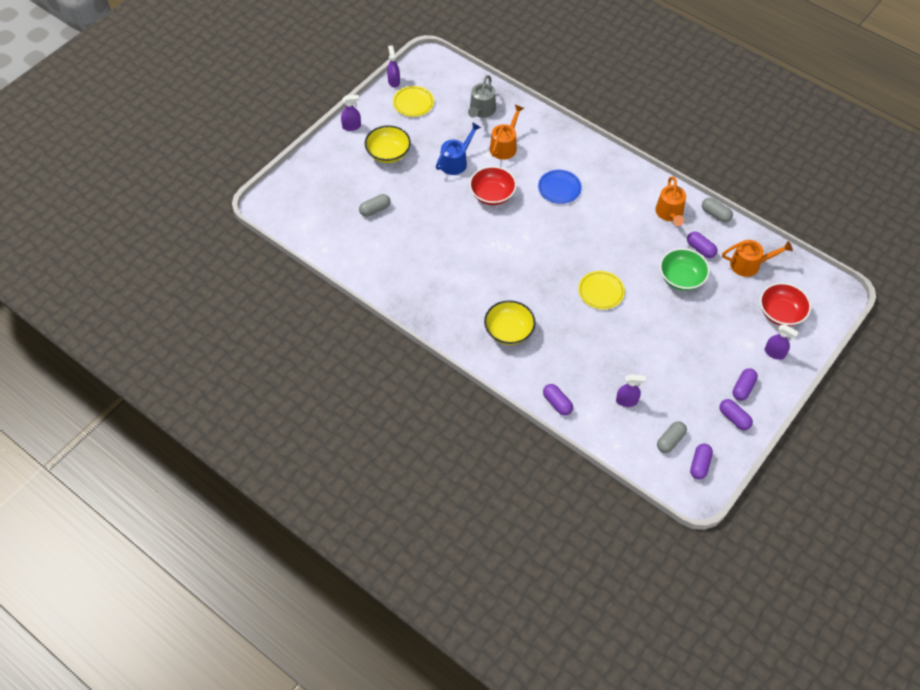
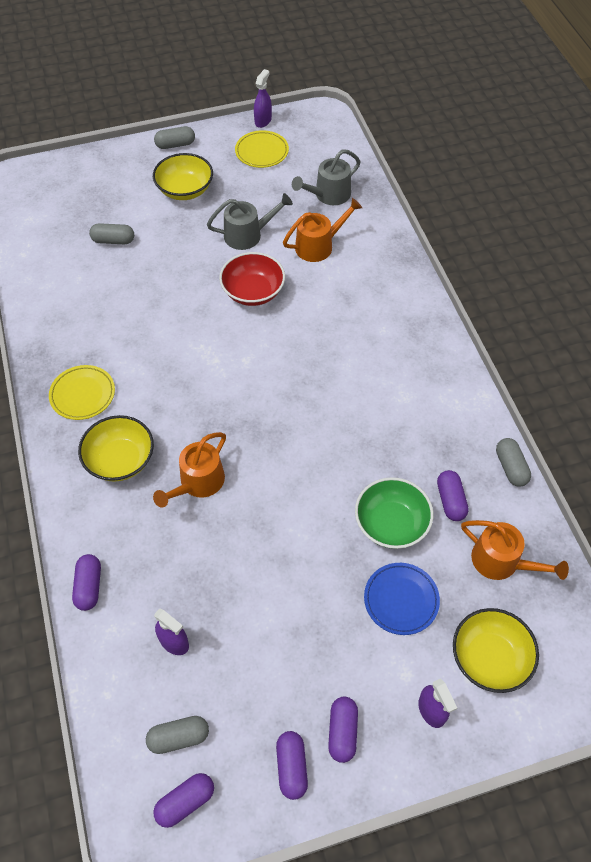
camera: 35 degrees right, 0 degrees up
(351, 126) = (175, 144): purple spray bottle -> grey capsule
(456, 162) = (247, 235): blue watering can -> grey watering can
(559, 188) = (337, 326): blue plate -> blue plate (401, 600)
(601, 292) = (272, 479): yellow plate -> yellow plate (83, 394)
(669, 213) = (449, 431): orange watering can -> orange watering can (198, 482)
(743, 388) = (342, 732): purple capsule -> purple capsule turned 60 degrees counterclockwise
(780, 313) = (490, 658): red bowl -> yellow bowl

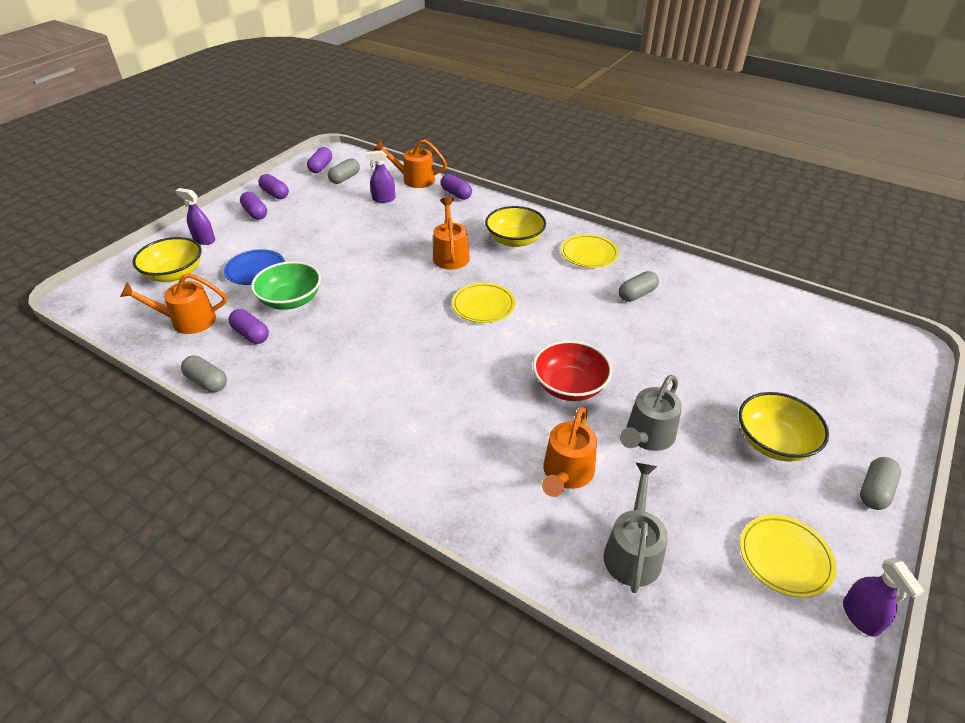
camera: 140 degrees right, 15 degrees down
(101, 661) = (414, 179): none -> orange watering can
(113, 240) = (743, 353): grey capsule -> grey capsule (637, 294)
(234, 399) = (483, 306): none -> yellow plate

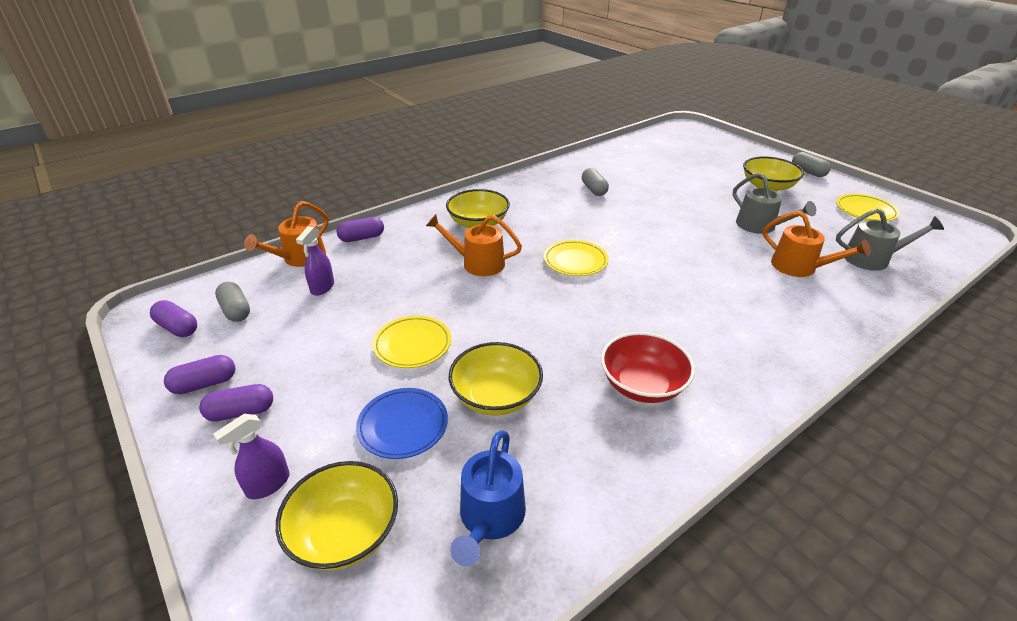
camera: 70 degrees left, 5 degrees down
(187, 321) = (490, 518): orange watering can -> blue watering can
(207, 382) = (641, 499): grey capsule -> none
(251, 334) = (553, 443): purple capsule -> none
(291, 300) = (496, 396): green bowl -> yellow bowl
(569, 386) = (700, 244): red bowl -> red bowl (642, 385)
(589, 254) = (526, 195): yellow plate -> yellow plate (412, 345)
(633, 551) = (872, 259): grey watering can -> grey watering can turned 150 degrees clockwise
(860, 617) = (903, 203): purple spray bottle -> none

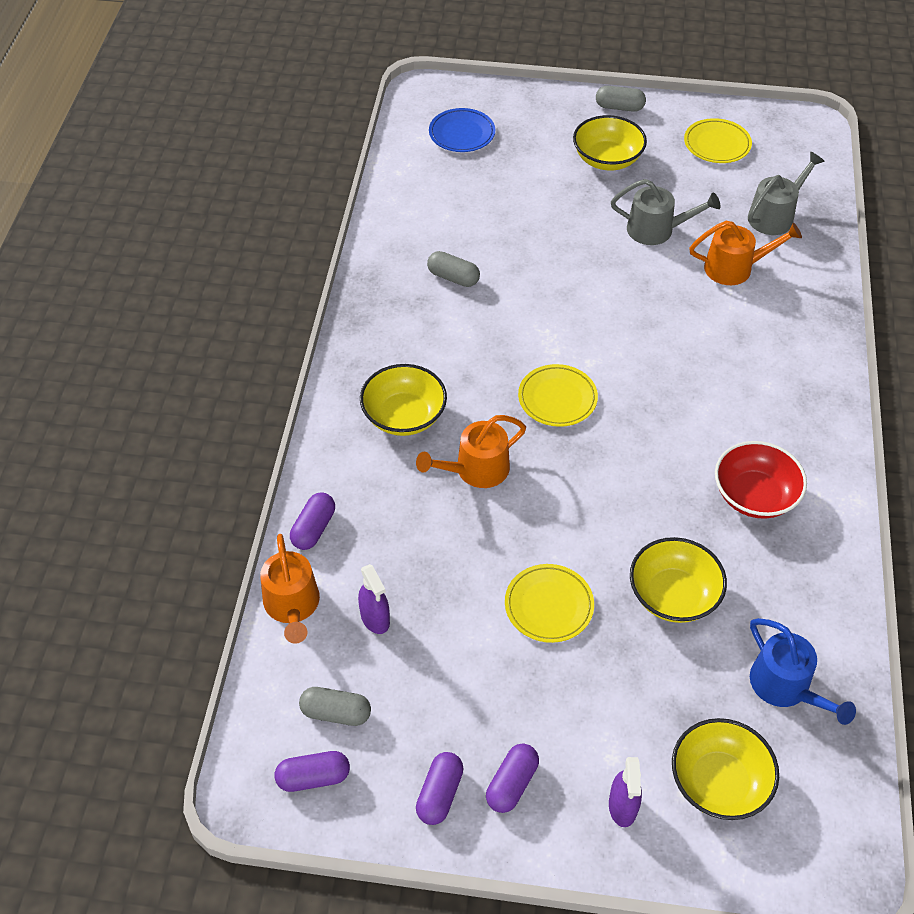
camera: 45 degrees left, 15 degrees up
(403, 426) = (644, 679): blue plate -> blue plate (462, 134)

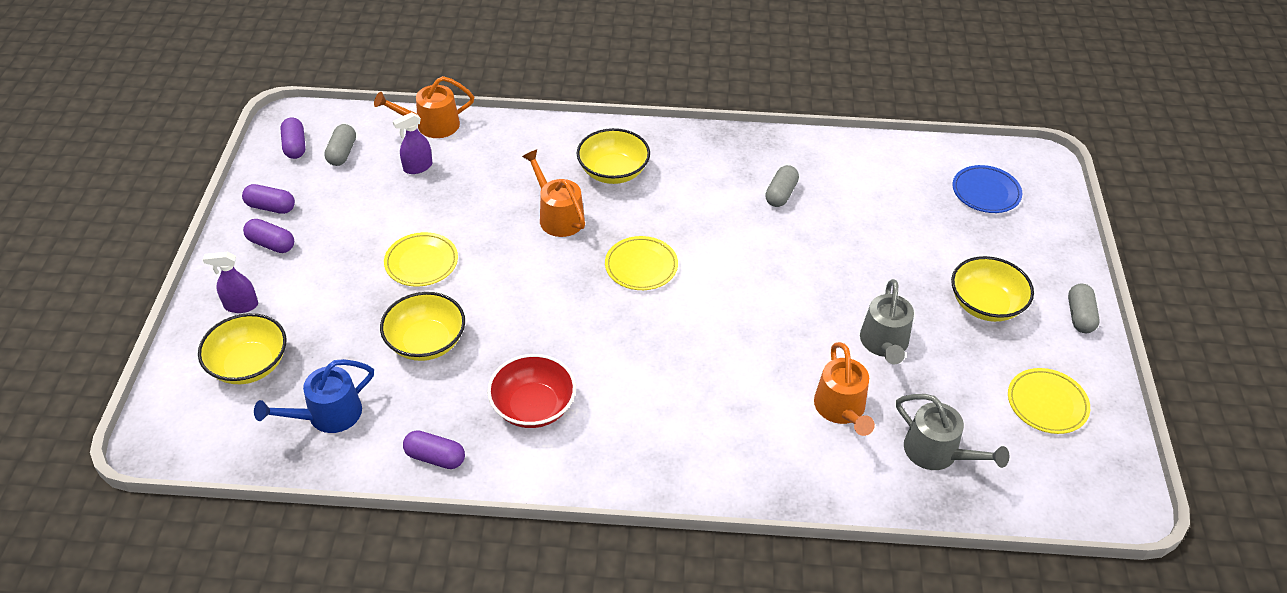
camera: 85 degrees right, 5 degrees down
(313, 528) = (500, 130): purple capsule -> purple capsule (435, 457)

